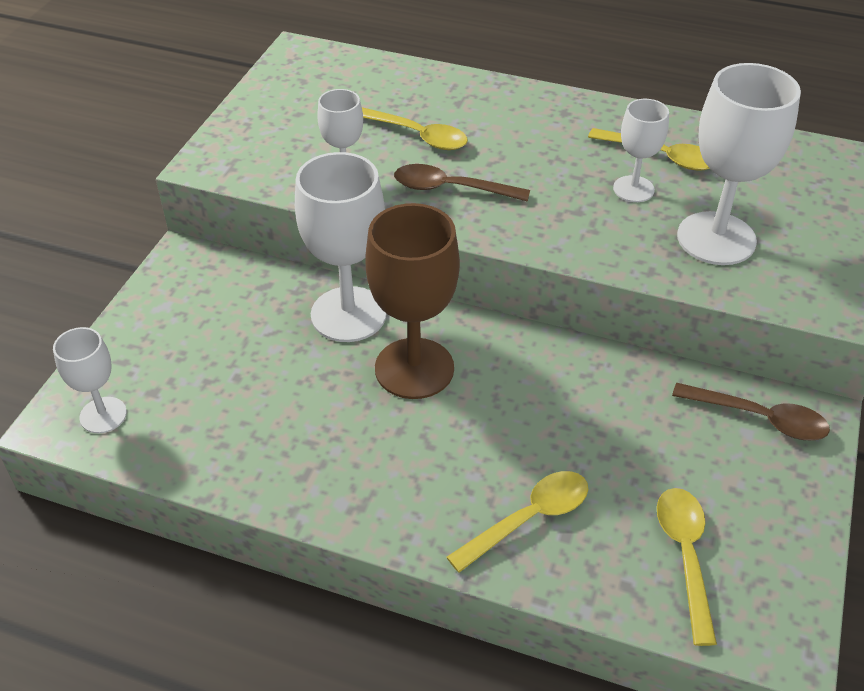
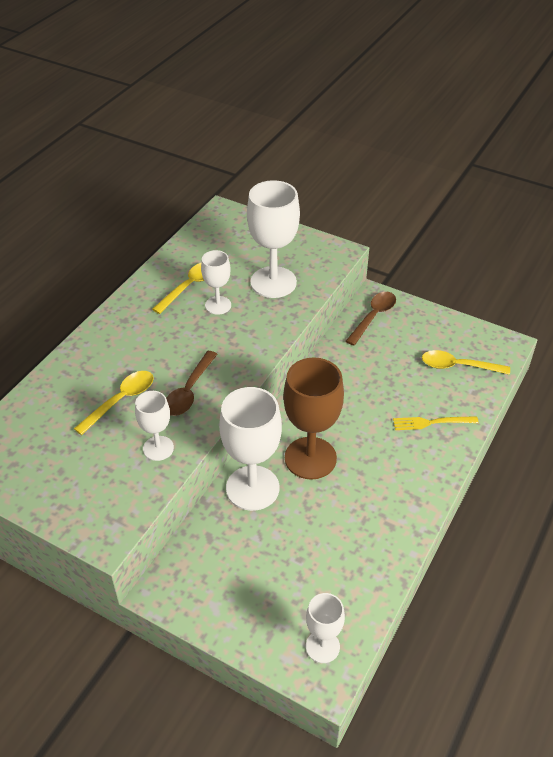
camera: 80 degrees left, 0 degrees up
(528, 519) = (431, 422): yellow spoon -> yellow fork

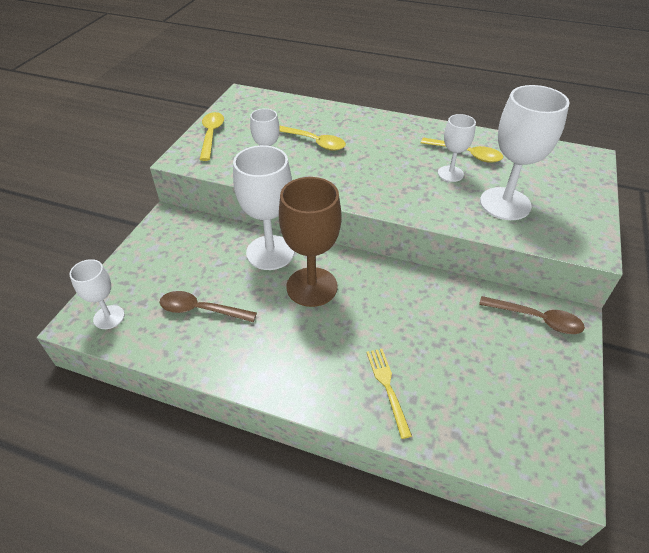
camera: 80 degrees right, 0 degrees up
(189, 391) = (335, 173): brown spoon -> brown spoon (201, 310)
(458, 366) = (494, 413): yellow spoon -> yellow spoon (211, 135)

